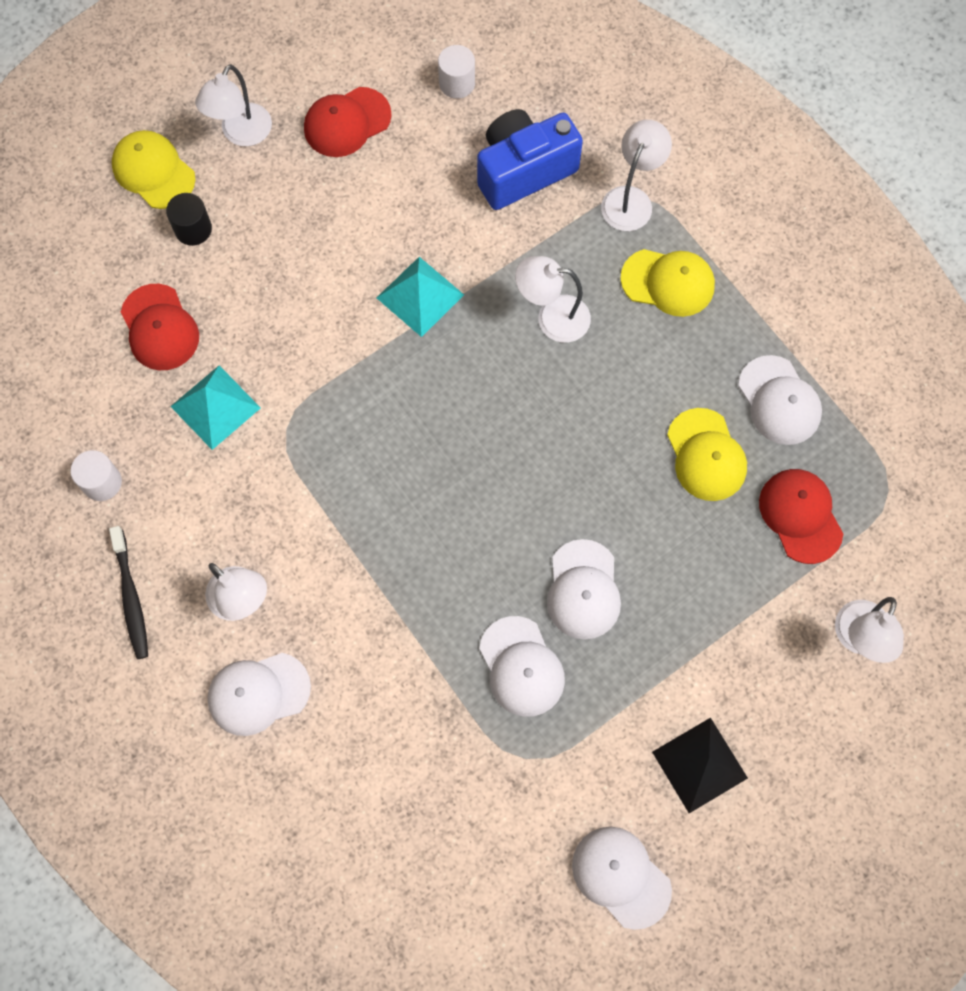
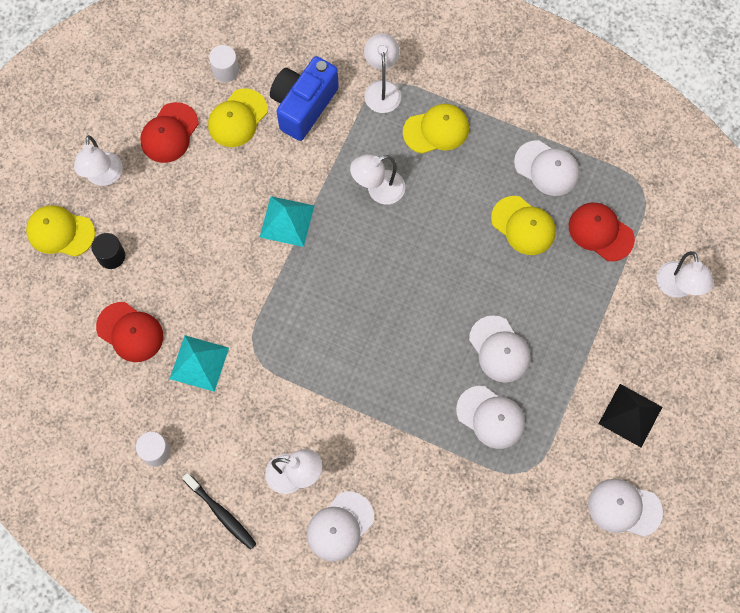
camera: 30 degrees left, 0 degrees up
(436, 146) = (237, 118): none -> yellow cap

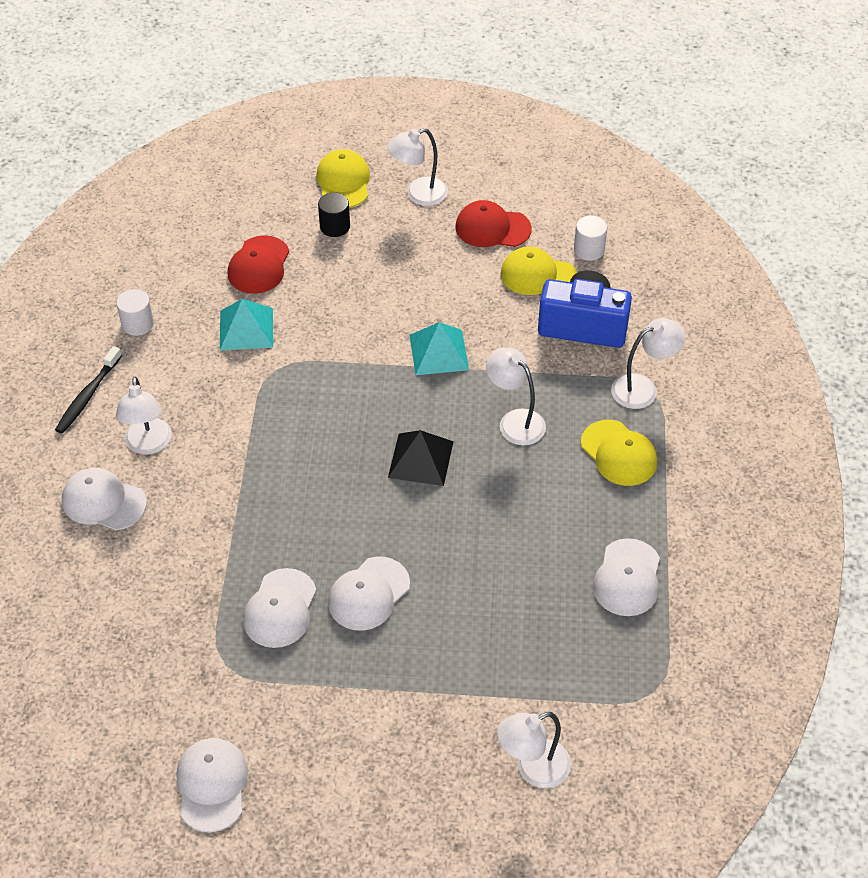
camera: 70 degrees right, 20 degrees down
(523, 226) = (539, 574): yellow cap -> none
(600, 232) = (569, 660): red cap -> none
(630, 415) = (337, 759): black pyramid -> black pyramid (421, 459)

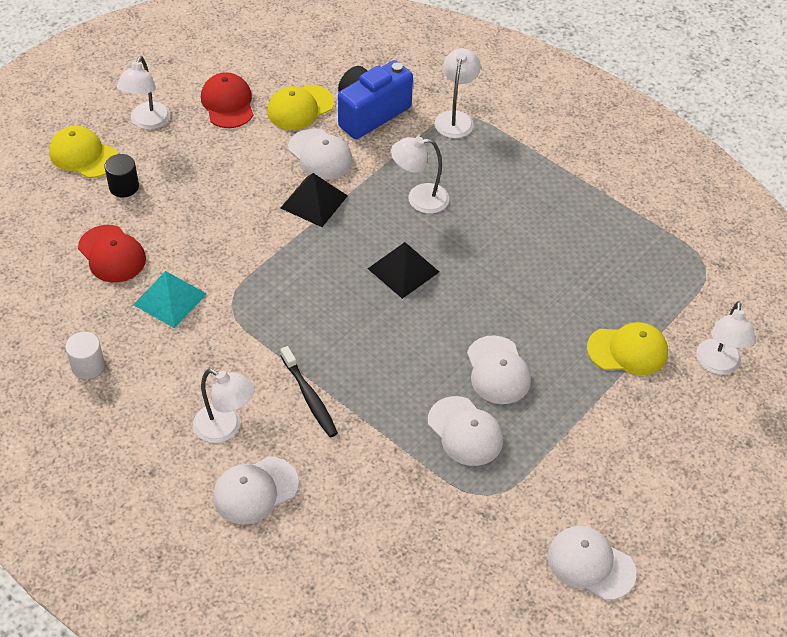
camera: 55 degrees left, 0 degrees up
(88, 396) = (131, 442): black toothbrush -> black toothbrush (309, 397)
(439, 352) = (314, 201): turquoise pyramid -> black pyramid
(492, 228) = (227, 103): red cap -> red cap turned 120 degrees clockwise
(589, 250) = (305, 68): white cylinder -> none
(619, 453) = (499, 164): yellow cap -> yellow cap (628, 350)
(627, 578) = (605, 223): white cap -> white cap (320, 155)

